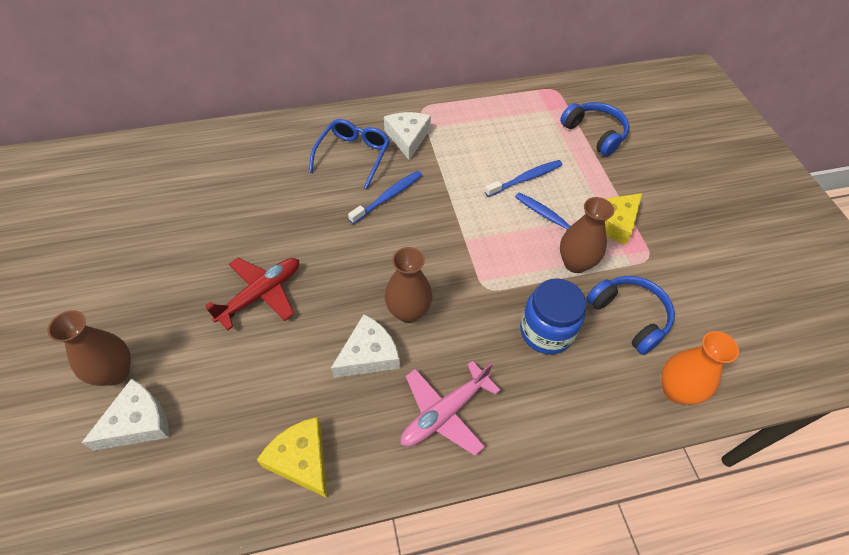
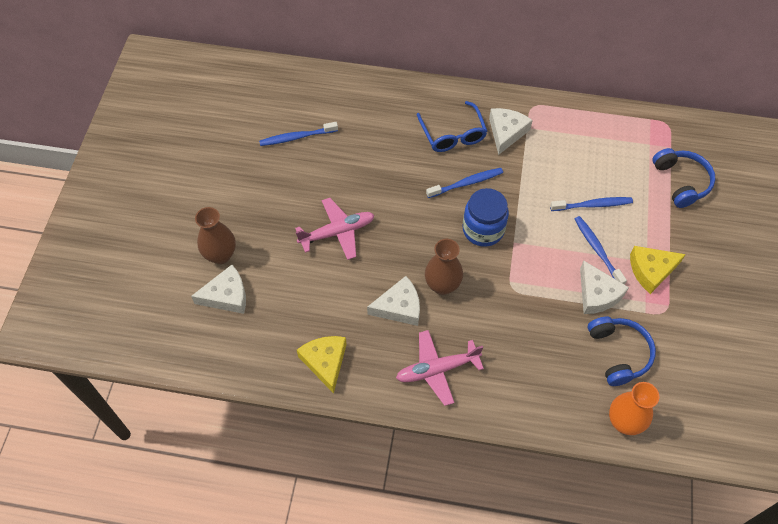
camera: 25 degrees right, 5 degrees up
(176, 207) = (297, 137): none -> blue toothbrush
(261, 294) = (337, 232): red plane -> pink plane
(354, 155) = (453, 135): blue glasses -> blue glasses turned 120 degrees clockwise
(546, 331) = (543, 340): blue jar -> blue jar (483, 230)
(575, 263) = (597, 294): brown vase -> white cheese

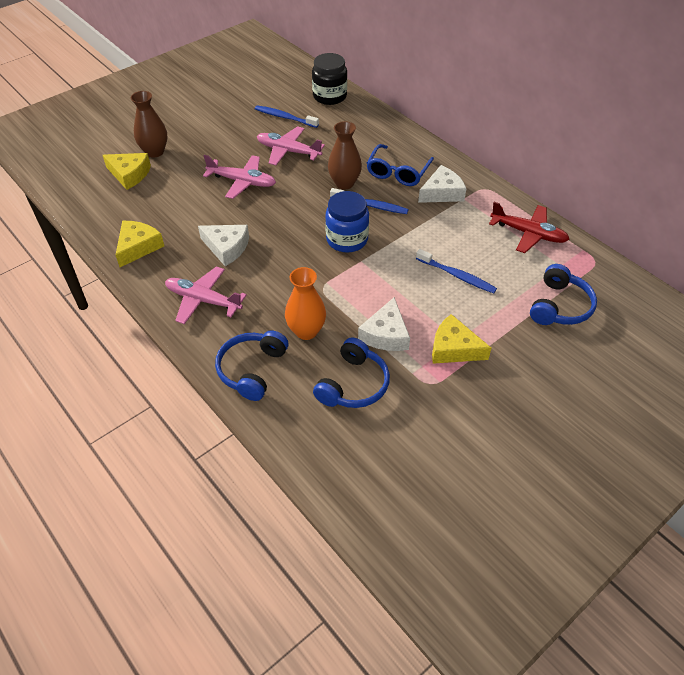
camera: 40 degrees right, 10 degrees down
(226, 295) = (129, 174): white cheese -> yellow cheese
(311, 87) = (329, 96): none -> black jar
(341, 173) = (288, 151): none -> pink plane
(442, 285) = (273, 254): brown vase -> brown vase (344, 183)
(539, 399) = (252, 369): none -> blue headphones
(597, 250) = (423, 306): blue toothbrush -> none
(602, 130) = (528, 233): none -> red plane
(624, 422) = (298, 433): orange vase -> orange vase (306, 331)

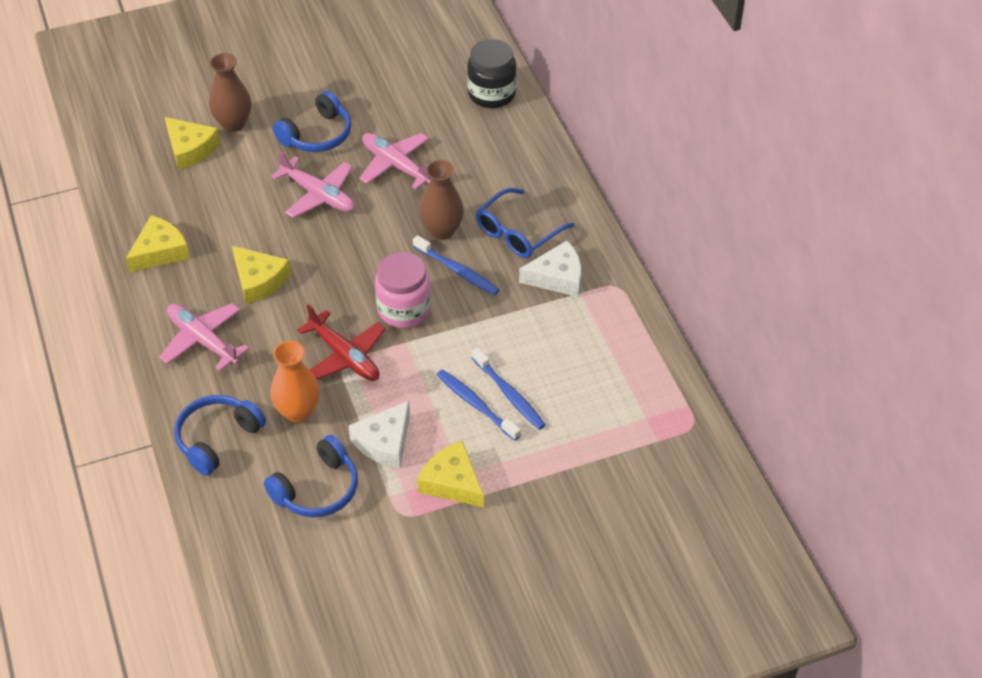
camera: 20 degrees right, 0 degrees up
(226, 247) = (259, 280): white cheese -> yellow cheese
(285, 117) = (417, 112): blue toothbrush -> blue toothbrush (476, 404)
(347, 239) = (404, 309): blue jar -> pink jar
(528, 233) = (632, 364): red plane -> red plane (344, 356)
(560, 306) = (609, 469): blue headphones -> blue headphones (317, 135)

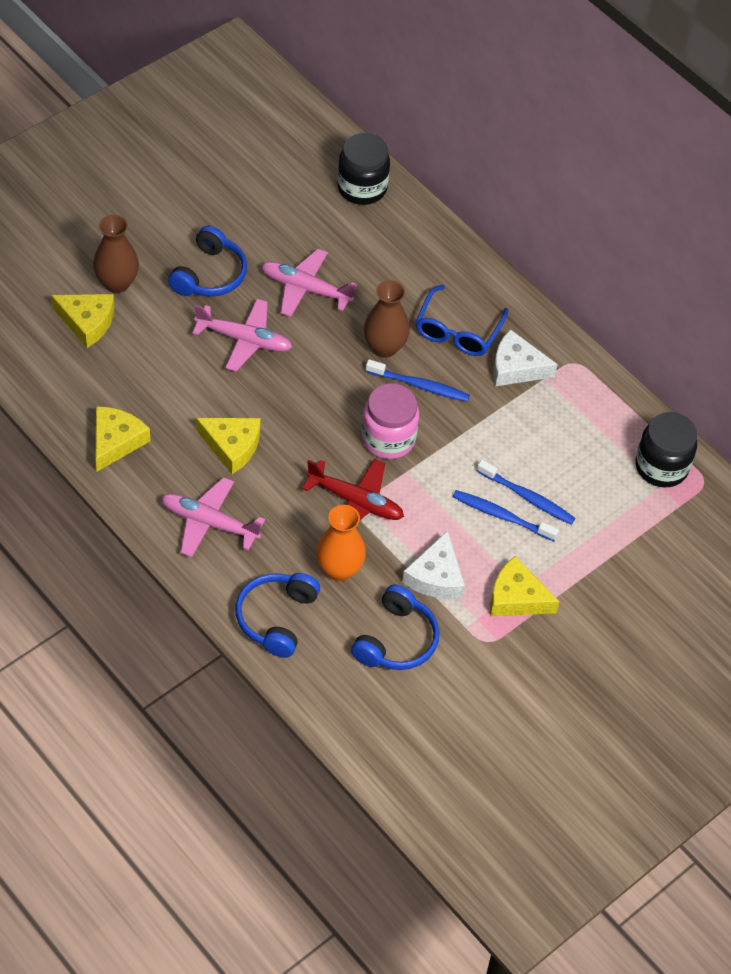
camera: 25 degrees left, 5 degrees up
(557, 277) = (516, 367): white cheese -> white cheese turned 135 degrees counterclockwise
(656, 400) = (661, 467): none -> black jar

